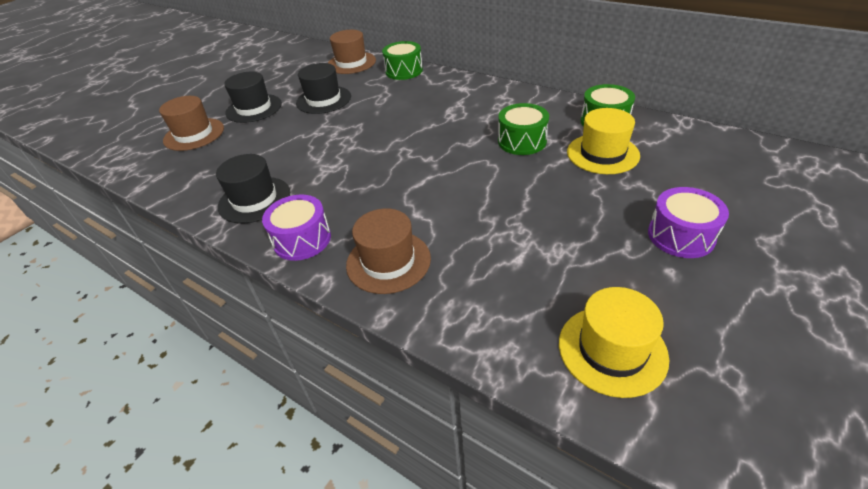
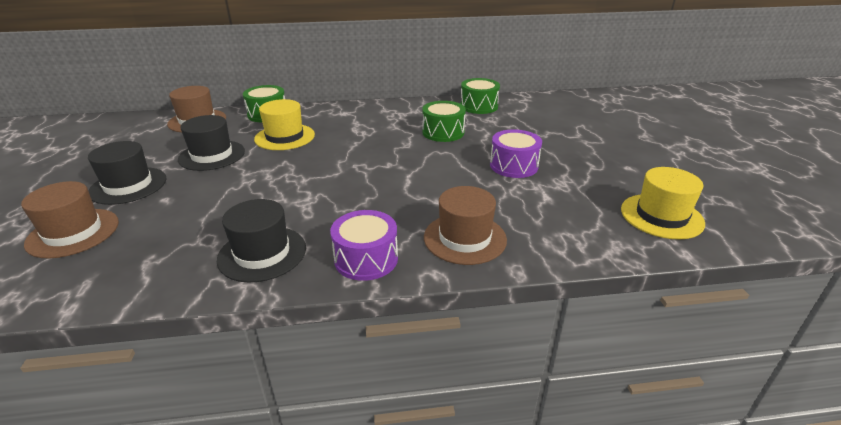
camera: 45 degrees left, 10 degrees down
(602, 154) = (505, 123): yellow hat -> yellow hat (285, 137)
(681, 235) = (607, 149): purple drum -> purple drum (513, 166)

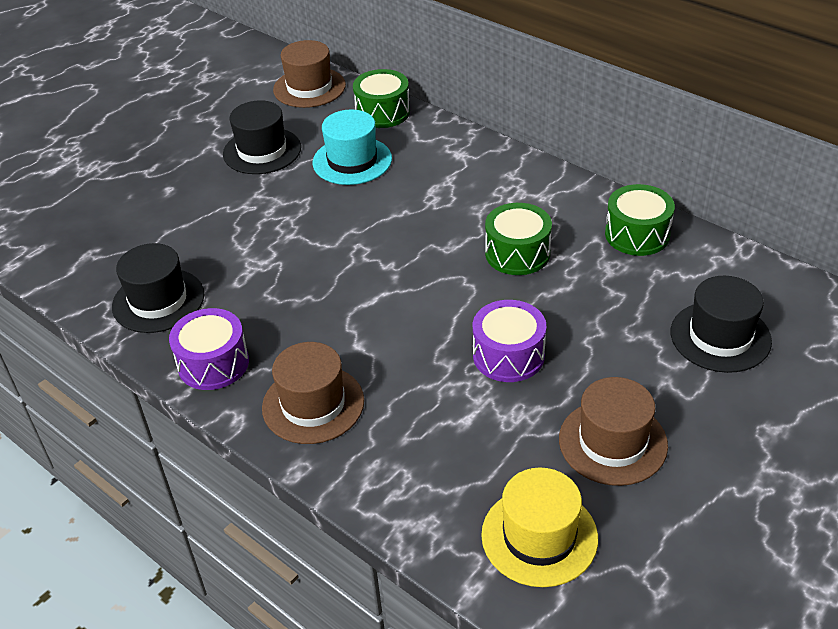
camera: 50 degrees right, 10 degrees up
(73, 233) = (81, 189): brown hat -> brown hat (612, 442)
(128, 185) = (164, 154): black hat -> black hat (720, 336)
(285, 137) = (352, 161): yellow hat -> turquoise hat

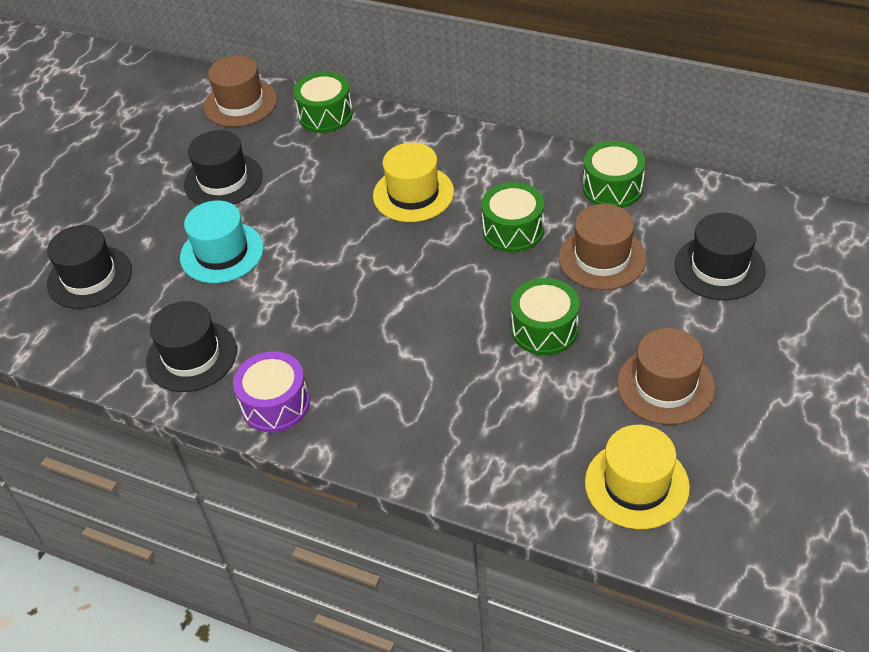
camera: 15 degrees left, 5 degrees up
(103, 210) = (89, 277): none -> black hat
(313, 404) = (387, 419): brown hat -> brown hat (602, 258)
(352, 161) = (318, 172): turquoise hat -> turquoise hat (222, 253)
(433, 199) = (413, 194): none -> yellow hat
(508, 355) = (544, 329): purple drum -> green drum

